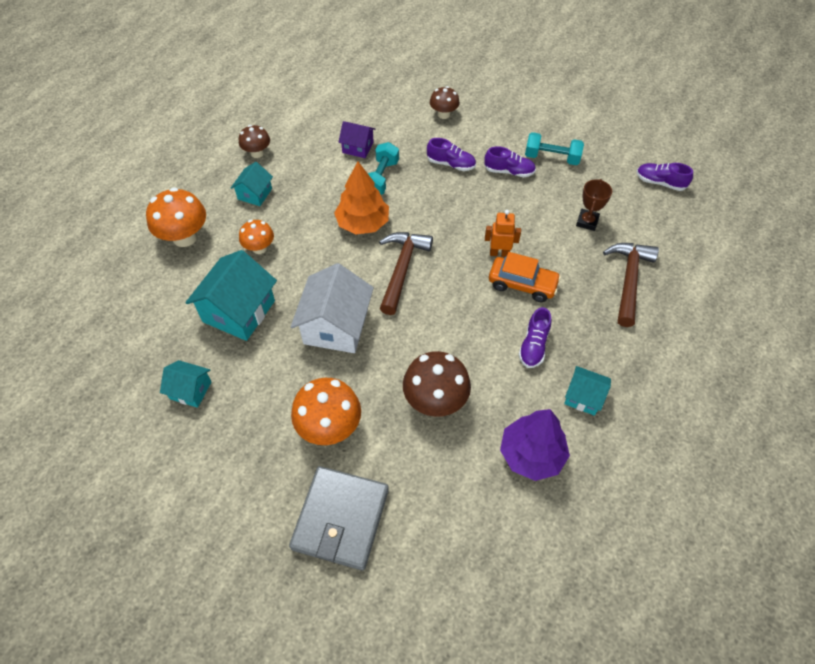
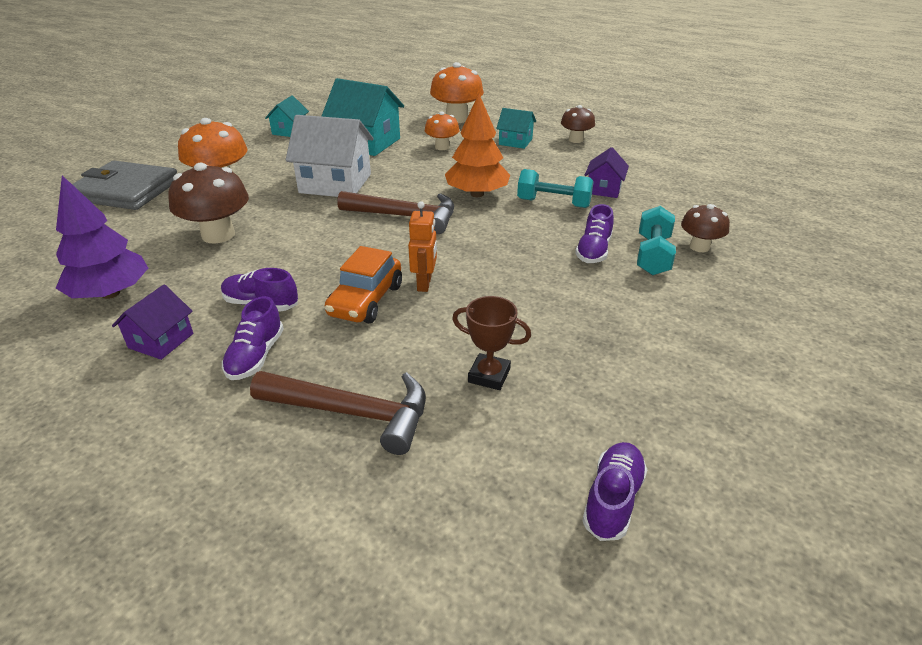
camera: 90 degrees right, 20 degrees down
(509, 171) = (592, 300): purple shoe -> purple shoe (256, 356)
(551, 158) = (639, 347): turquoise dumbbell -> turquoise dumbbell (653, 255)
(583, 397) = (161, 340): turquoise house -> purple house

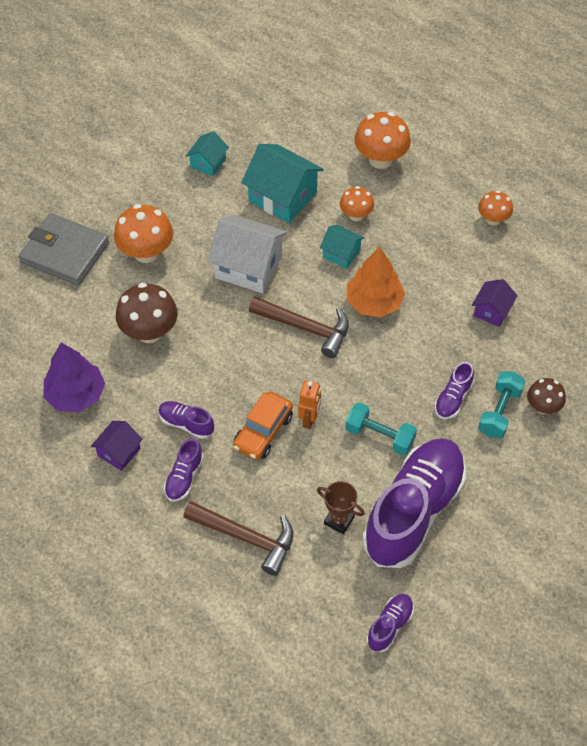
camera: 10 degrees right, 20 degrees up
(515, 142) = (431, 215): turquoise house -> turquoise house (341, 254)
(553, 203) = (439, 327): turquoise dumbbell -> turquoise dumbbell (380, 436)
(576, 140) = (493, 219): brown mushroom -> orange mushroom
(590, 354) = (413, 511): none -> purple shoe

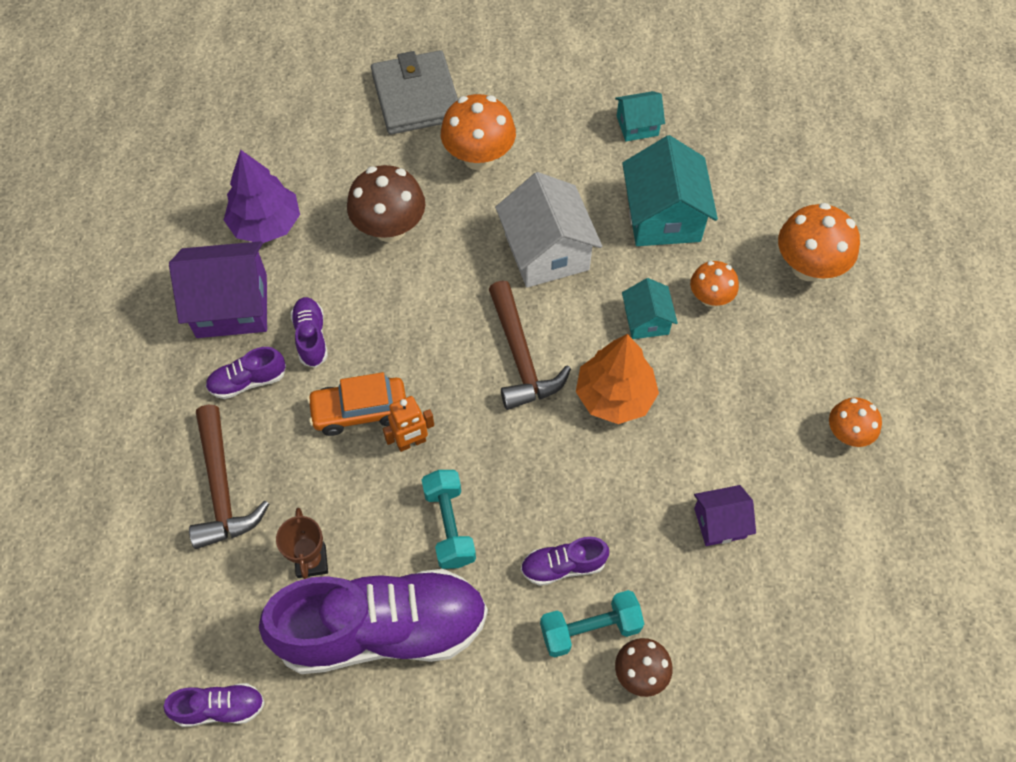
camera: 50 degrees right, 5 degrees up
(119, 452) = (232, 305): purple house -> purple house, size x1.83

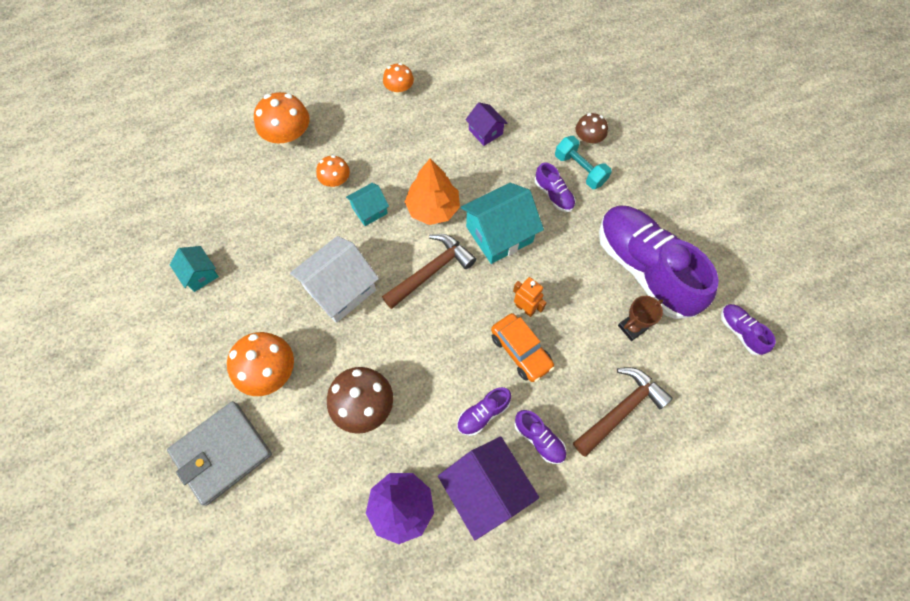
camera: 115 degrees left, 5 degrees up
(449, 526) = (565, 262): turquoise dumbbell -> none
(663, 216) = (280, 229): turquoise house -> turquoise house (499, 234)

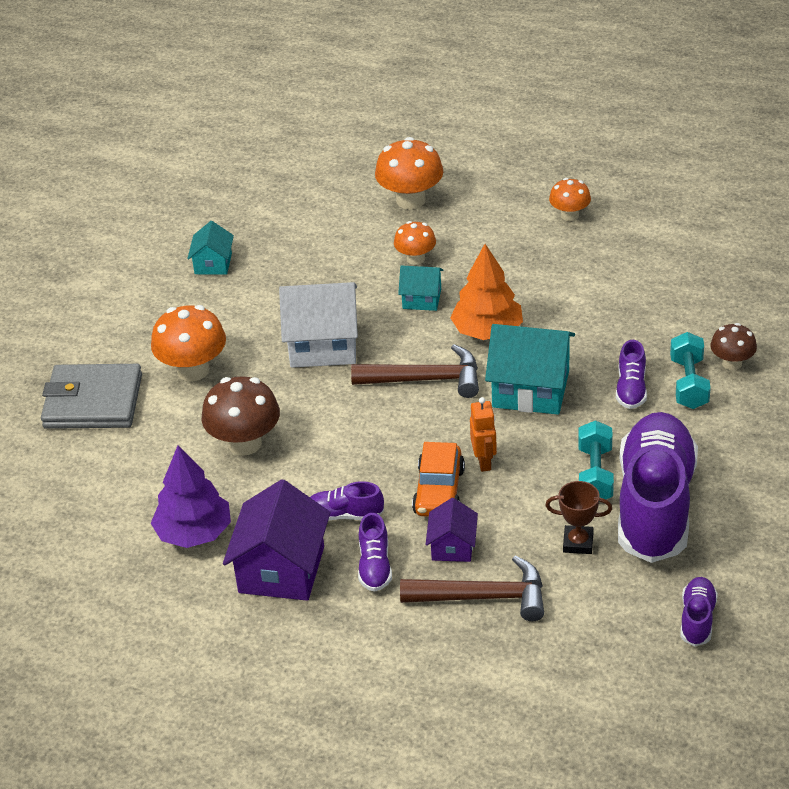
camera: 45 degrees right, 25 degrees down
(485, 132) = (621, 297): purple house -> purple house (452, 546)
(594, 271) = (595, 475): none -> turquoise dumbbell

